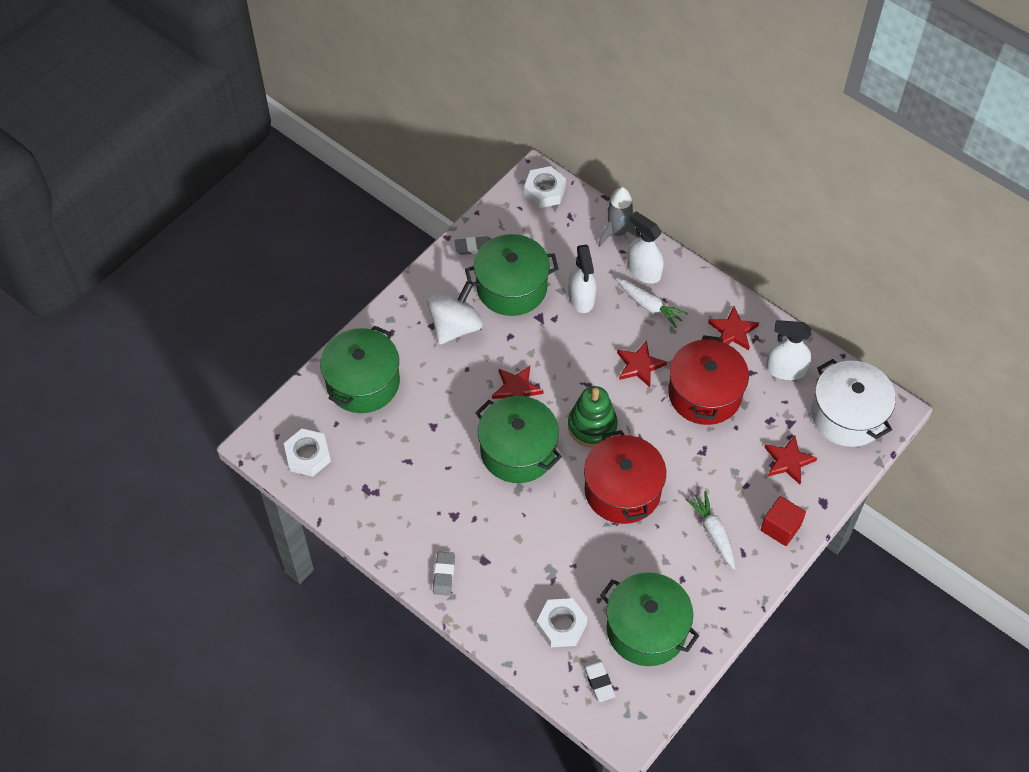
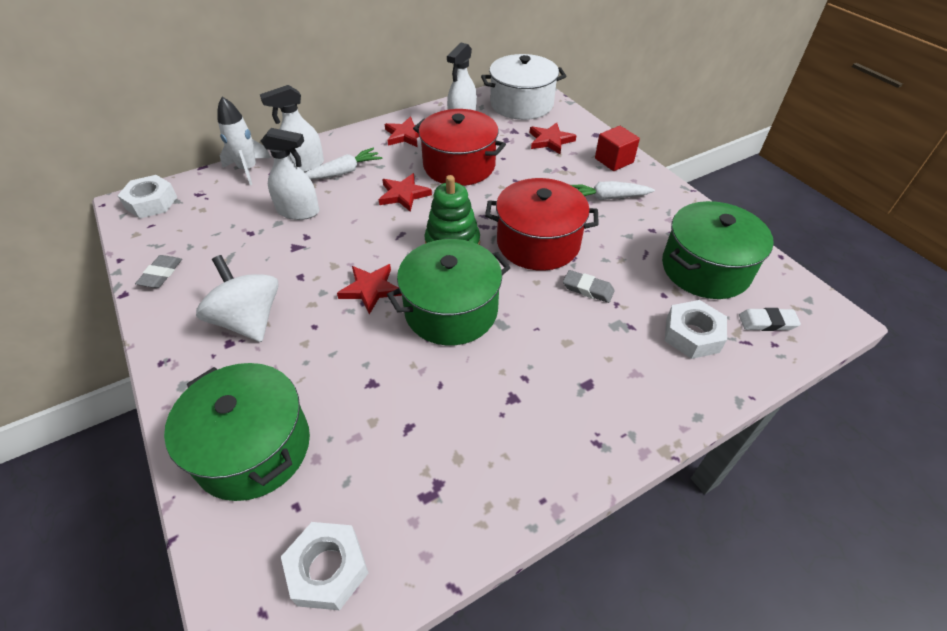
camera: 70 degrees left, 10 degrees down
(444, 575) = (597, 435): grey eraser -> grey eraser (588, 289)
(511, 287) = (240, 258): green pot -> none
(618, 232) = (248, 169): grey rocket -> white rocket

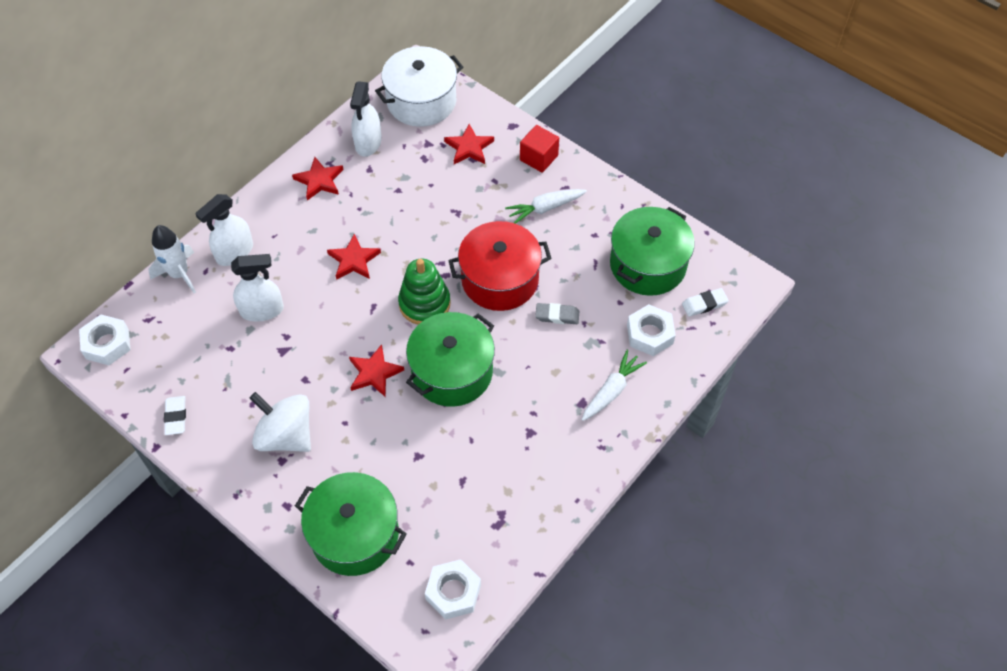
camera: 20 degrees left, 10 degrees up
(161, 274) = (176, 417): grey eraser -> white eraser
(344, 172) = (280, 249): white carrot -> white carrot (611, 391)
(459, 165) = (391, 207): red pot -> none

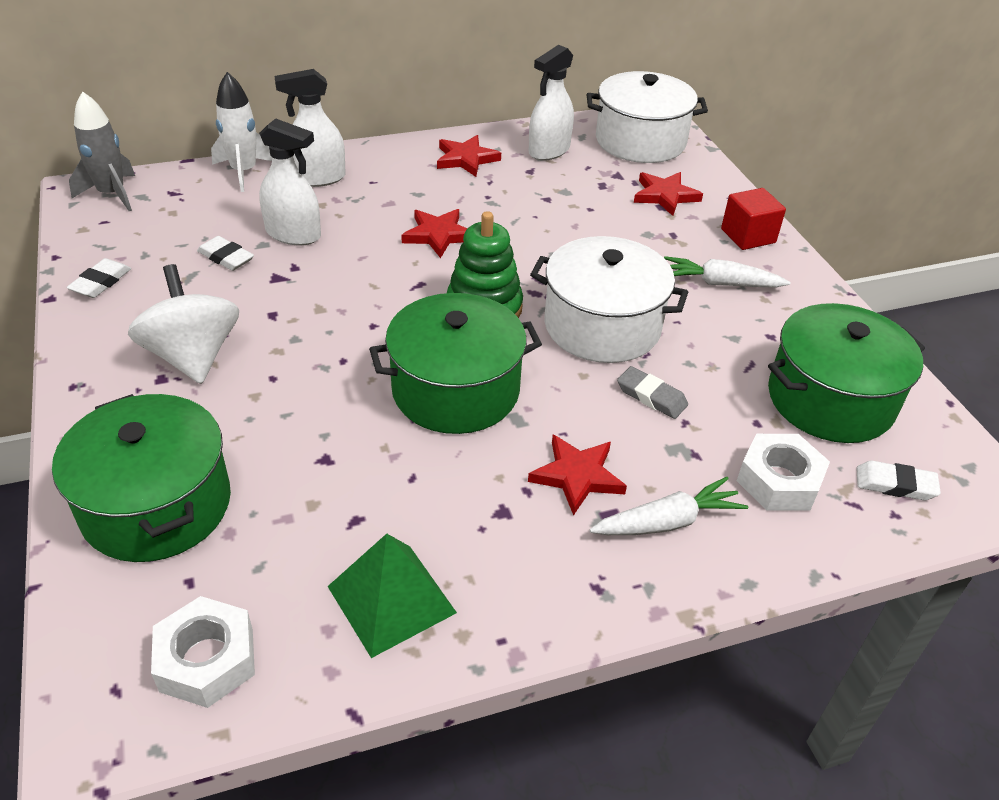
camera: 30 degrees right, 15 degrees down
(107, 344) = (112, 194): white nut -> grey rocket
(236, 353) = (226, 257): none -> white eraser
(374, 373) = (358, 346): red star -> red star (577, 476)
(500, 279) = (602, 326): red pot -> white pot
(513, 511) = (391, 599): none -> green pyramid

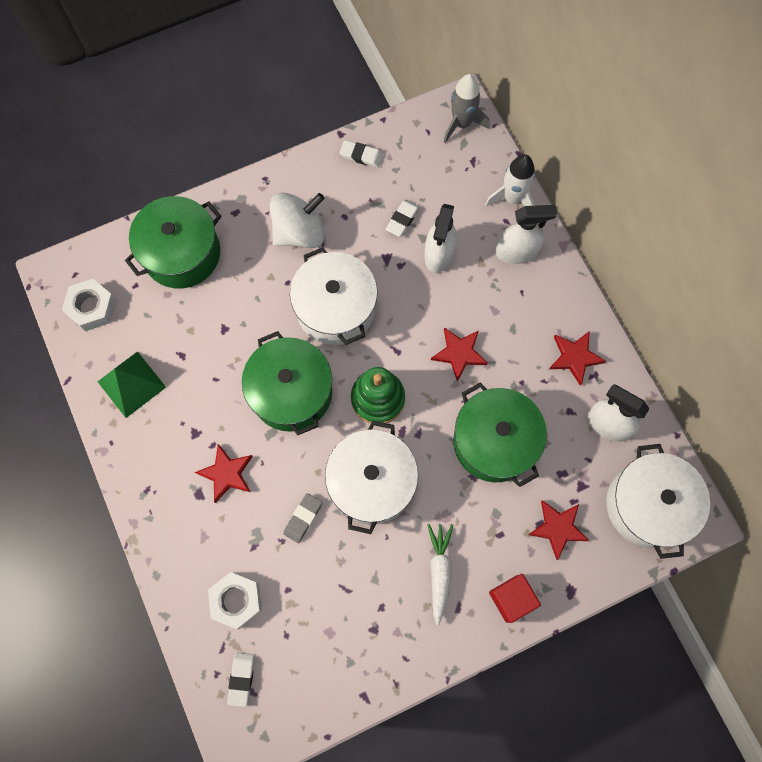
camera: 85 degrees right, 30 degrees up
(317, 178) = (516, 251): white spray bottle -> white spray bottle turned 105 degrees clockwise
(336, 332) = (335, 308): none -> white pot
(667, 522) = (196, 529): white carrot -> none
(830, 399) = (317, 645): green pot -> green pot (494, 441)

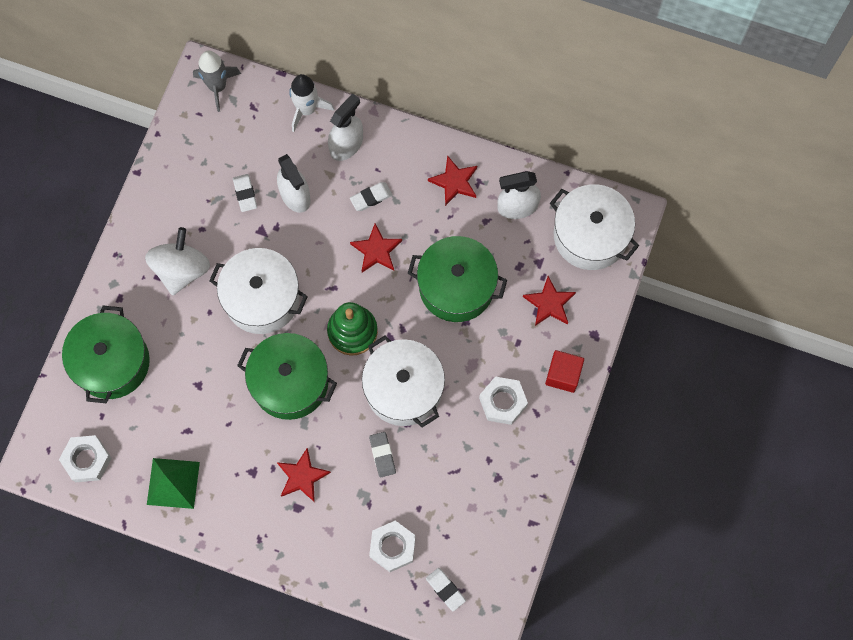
camera: 45 degrees left, 0 degrees up
(361, 155) = (169, 174): white eraser -> white eraser (371, 197)
(439, 571) = (503, 402): white carrot -> white nut

